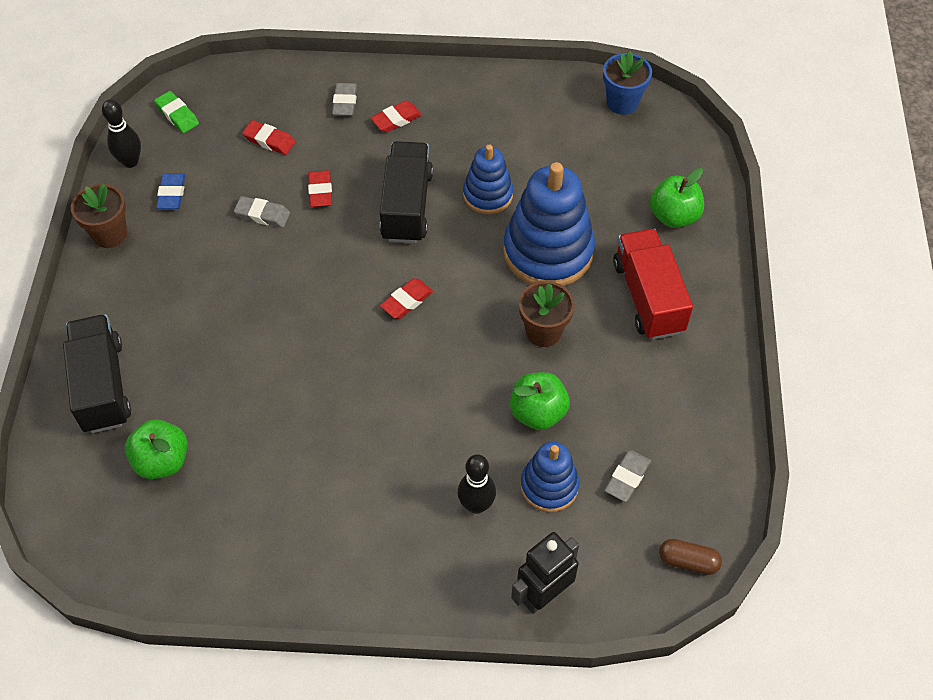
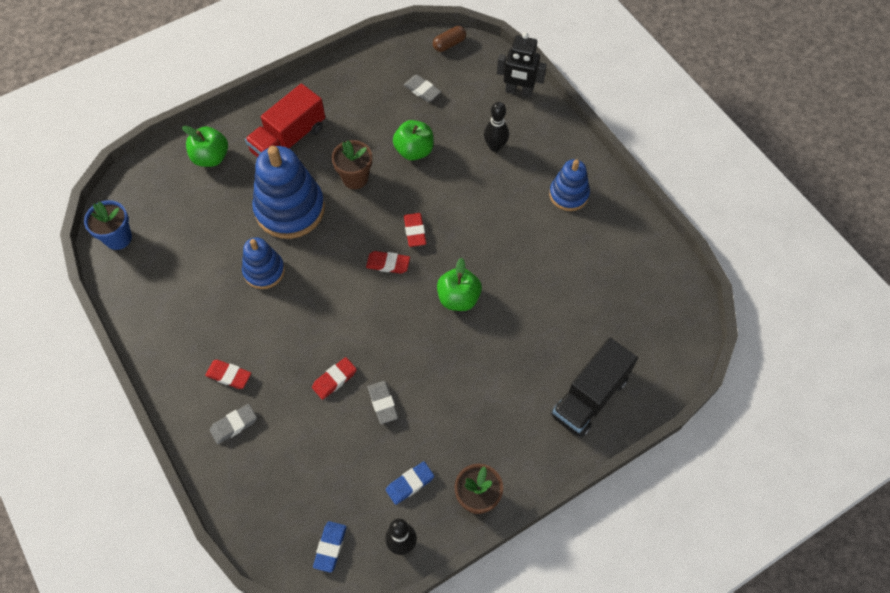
camera: 125 degrees left, 5 degrees up
(162, 461) = (605, 320): green apple -> green apple (458, 298)
(177, 115) = (330, 547): green eraser -> blue eraser
(269, 140) = (310, 452): red eraser -> red eraser (415, 231)
(407, 206) = (309, 314): black truck -> none
(549, 486) = (456, 121): blue stacking toy -> blue stacking toy (568, 194)
(627, 478) = (422, 90): grey eraser -> grey eraser turned 45 degrees clockwise
(688, 561) = (449, 44): brown capsule -> brown capsule turned 75 degrees clockwise

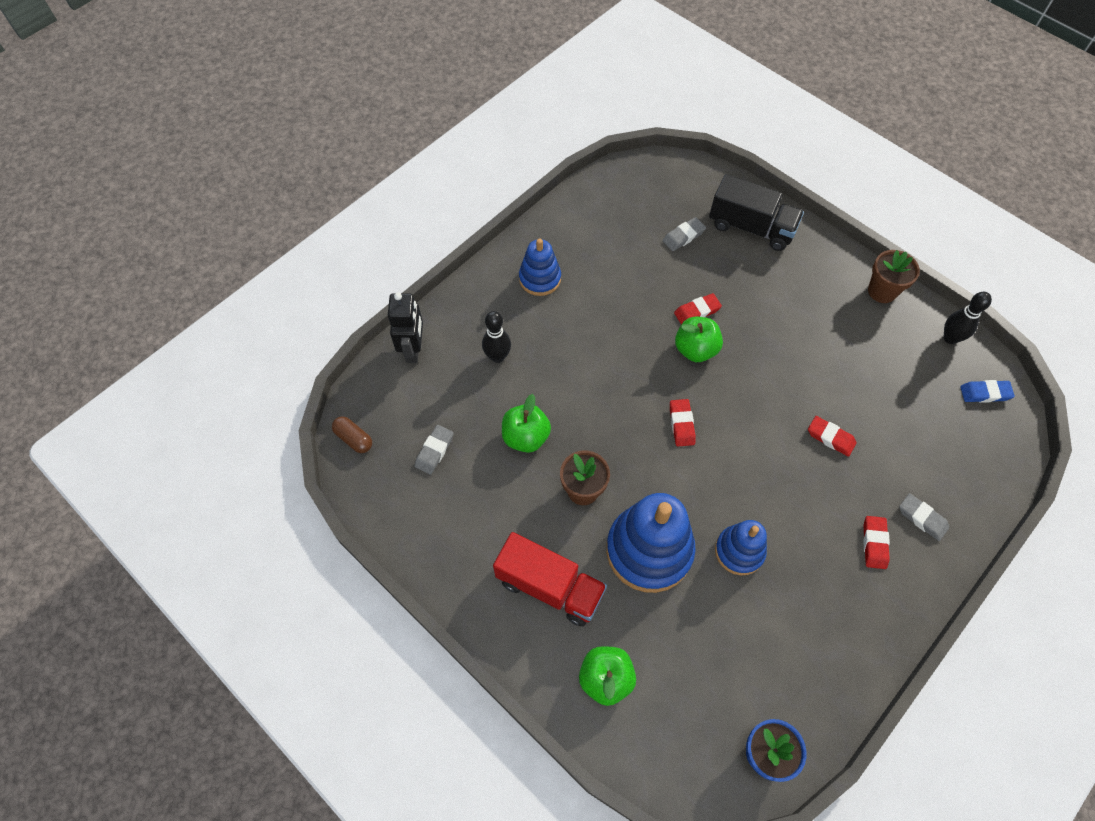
camera: 105 degrees left, 0 degrees up
(382, 403) = (834, 387): grey eraser -> grey eraser (683, 236)
(410, 484) = (897, 345): blue eraser -> none
(415, 231) = (632, 409): red eraser -> red eraser (697, 311)

